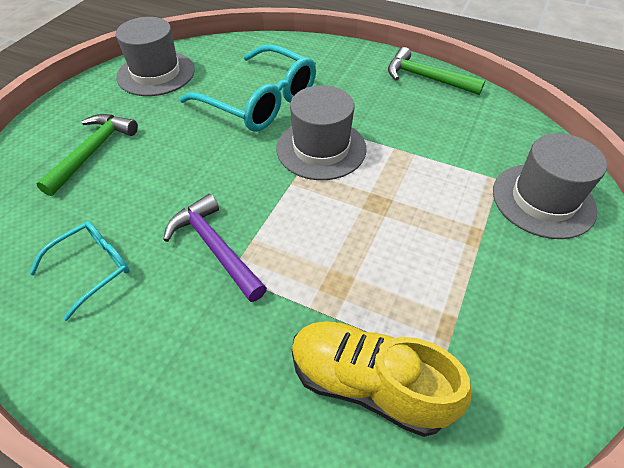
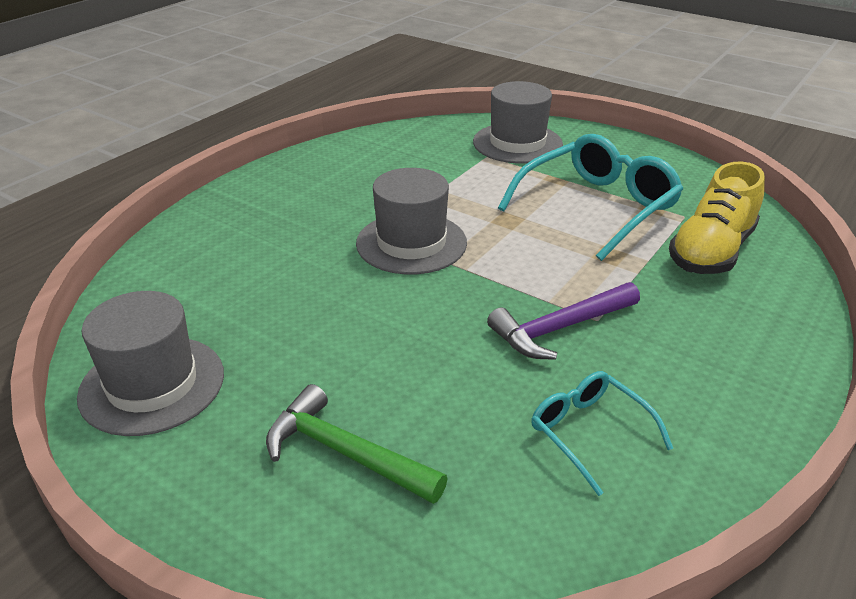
camera: 80 degrees left, 15 degrees down
(260, 101) = (294, 280): turquoise glasses -> turquoise glasses (597, 207)
(426, 78) = (311, 162): green hammer -> none

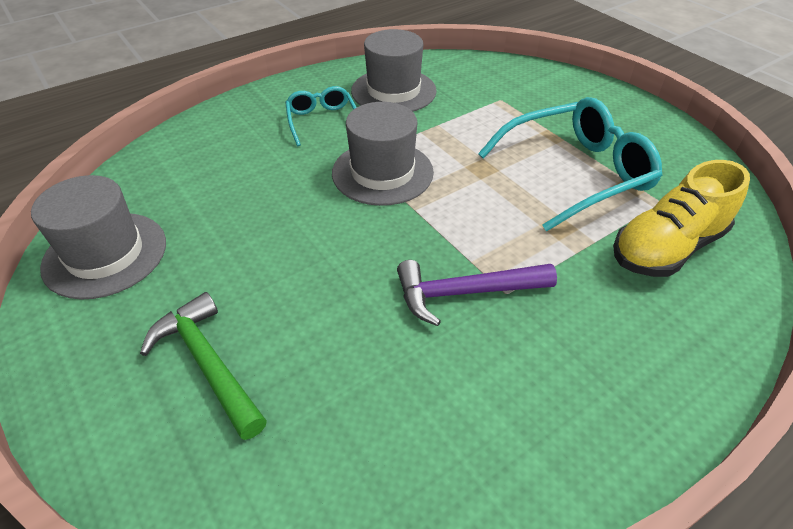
camera: 20 degrees right, 10 degrees up
(517, 143) = (537, 91): grey hat -> grey hat (393, 91)
(589, 433) = (428, 413): turquoise glasses -> turquoise glasses (322, 121)

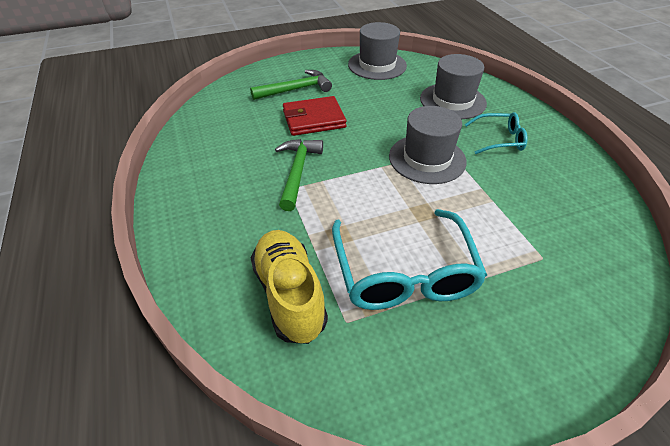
camera: 105 degrees right, 0 degrees up
(316, 307) = (314, 119): none -> red wallet
(393, 91) = (553, 184): grey hat -> grey hat (452, 101)
(465, 293) = (297, 171): purple hammer -> green hammer

